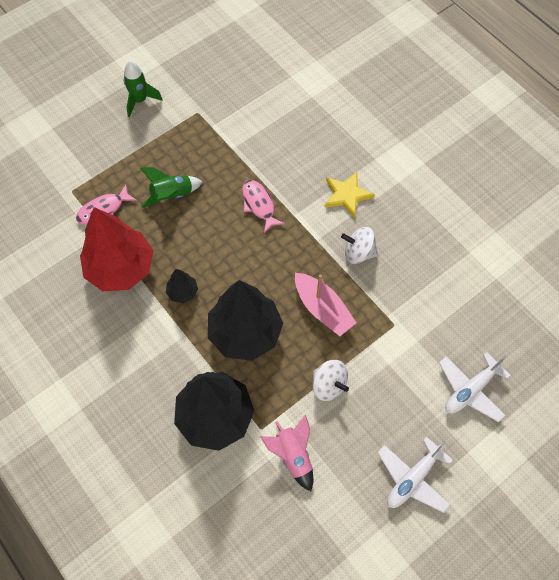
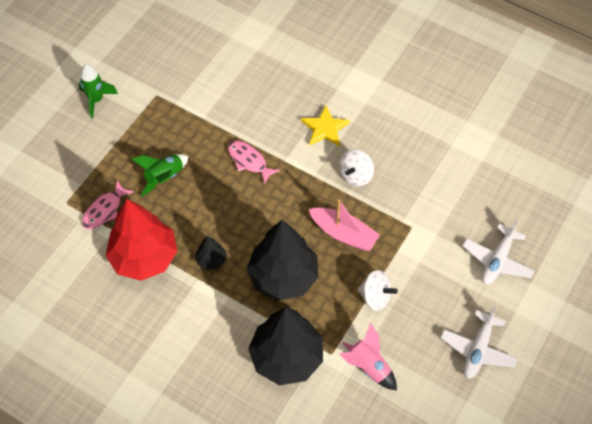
camera: 20 degrees left, 5 degrees down
(358, 253) = (355, 175): white spinning top -> white spinning top turned 45 degrees counterclockwise

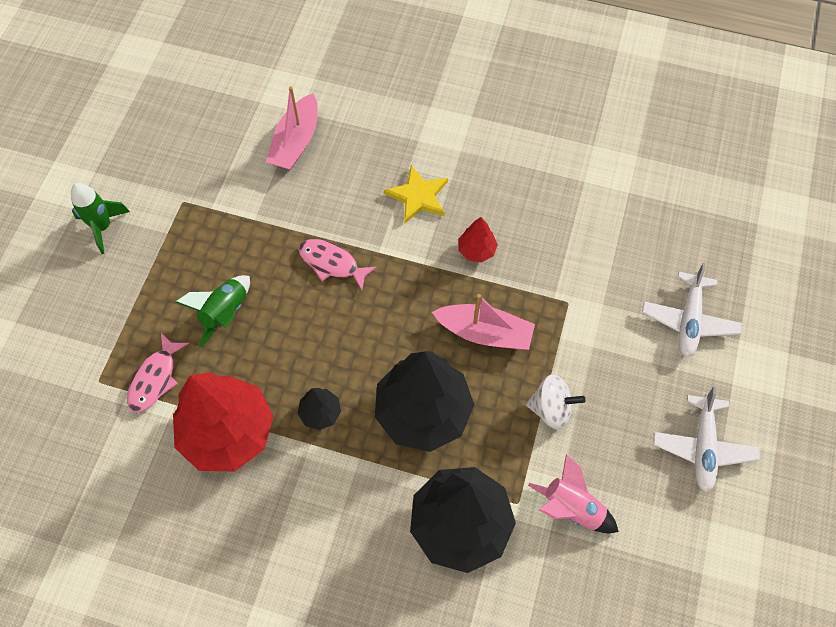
camera: 15 degrees left, 5 degrees up
(248, 71) = (296, 142): none -> pink boat
(355, 175) = (476, 250): white spinning top -> red tree

